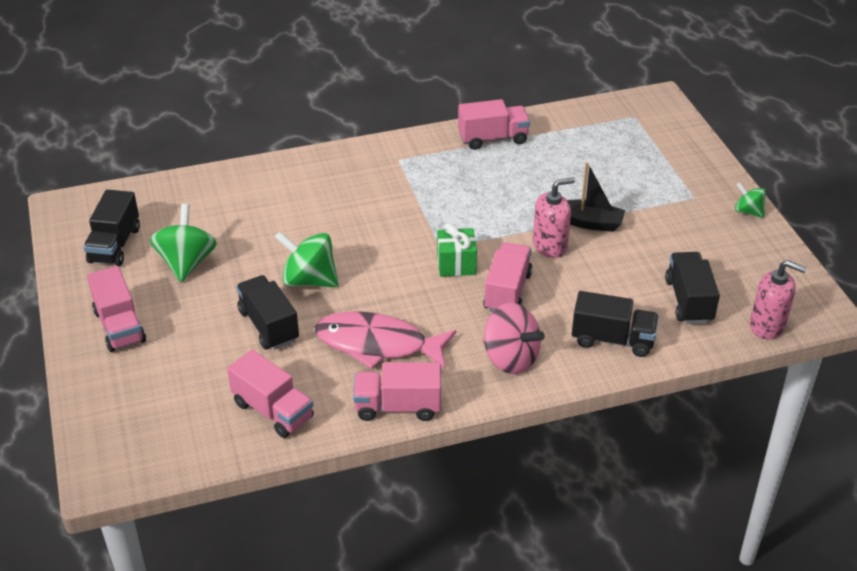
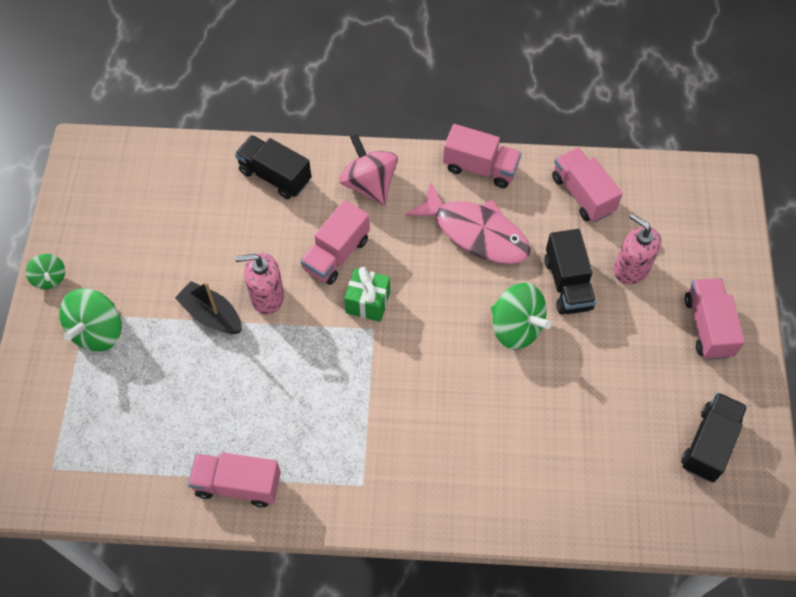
camera: 160 degrees left, 20 degrees up
(186, 263) = (634, 391): green spinning top -> green spinning top (98, 331)
(689, 301) = (184, 194): black truck -> none
(767, 326) = (140, 150): pink soap dispenser -> pink soap dispenser (631, 269)

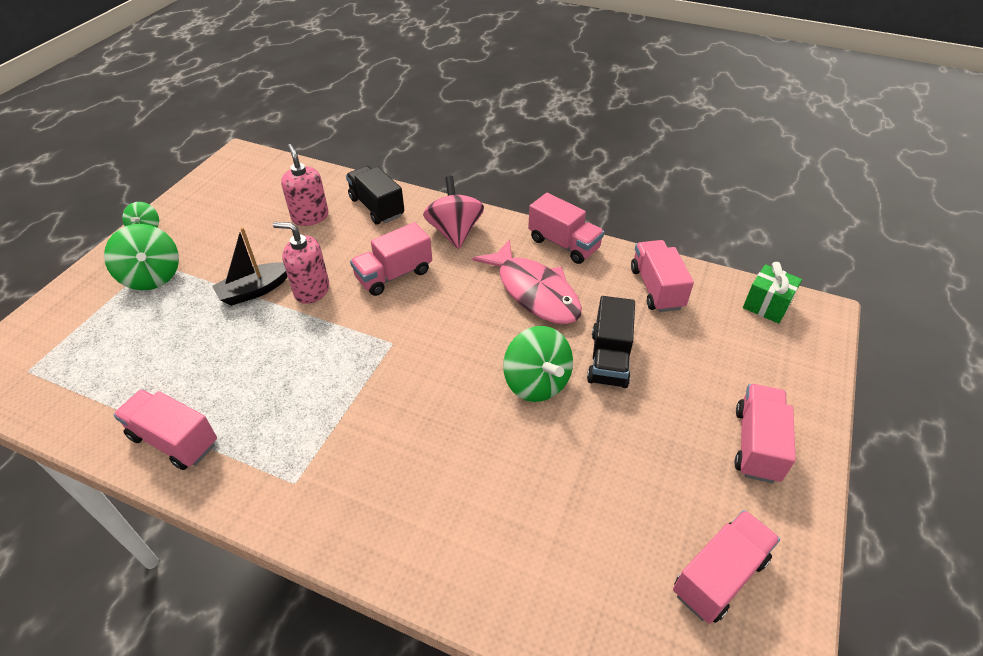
camera: 20 degrees right, 15 degrees down
(98, 331) = (152, 276): green spinning top -> green spinning top turned 75 degrees counterclockwise
(211, 315) = (254, 290): black boat -> black boat turned 90 degrees counterclockwise
(368, 302) = (400, 320): green gift -> green gift (766, 305)
(631, 269) = (684, 364): pink soap dispenser -> pink soap dispenser (310, 217)
(709, 444) = (719, 576): black truck -> pink truck

